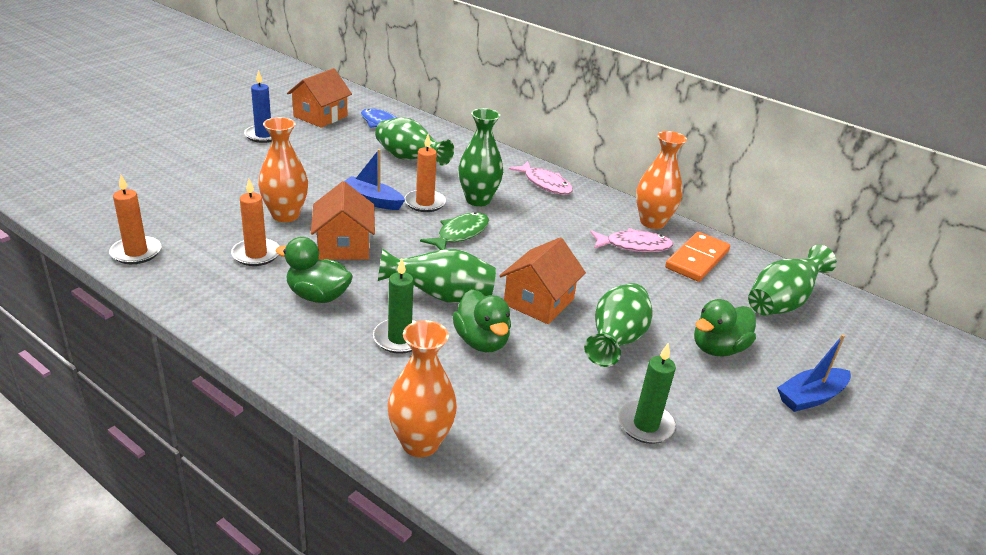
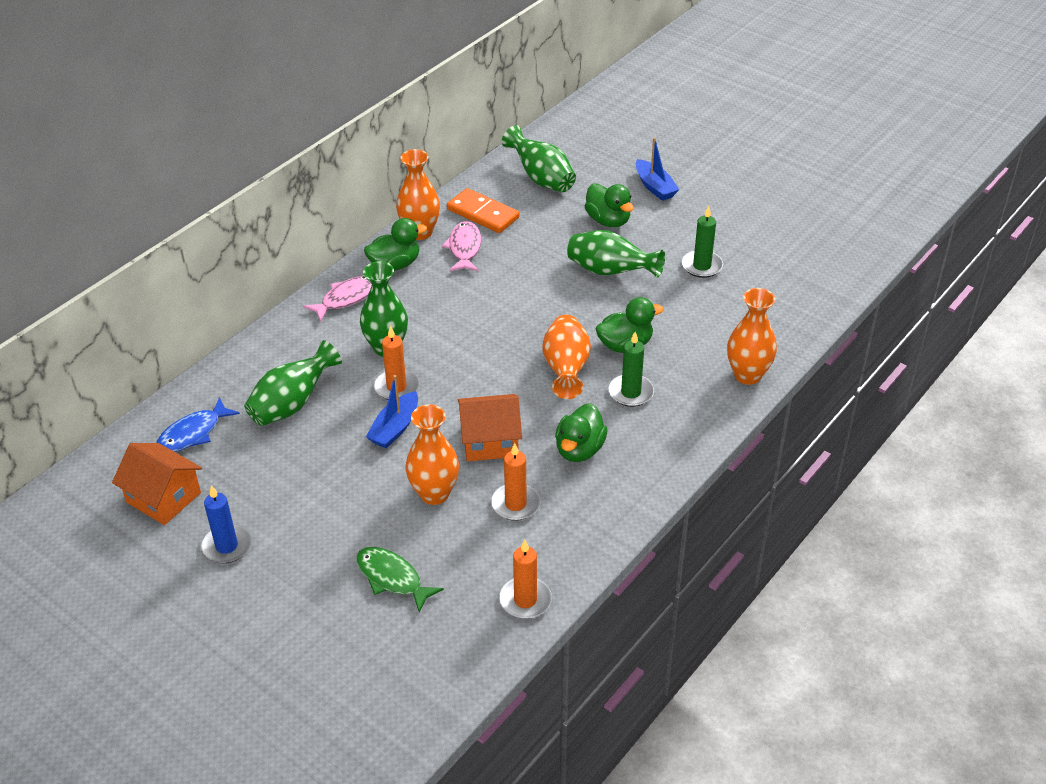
camera: 85 degrees left, 10 degrees up
(441, 296) = (566, 370): green vase -> orange vase
(460, 234) = (457, 360): green fish -> green fish (392, 578)
(538, 302) = (563, 311): orange house -> none
(598, 208) = (395, 265): none -> green duck

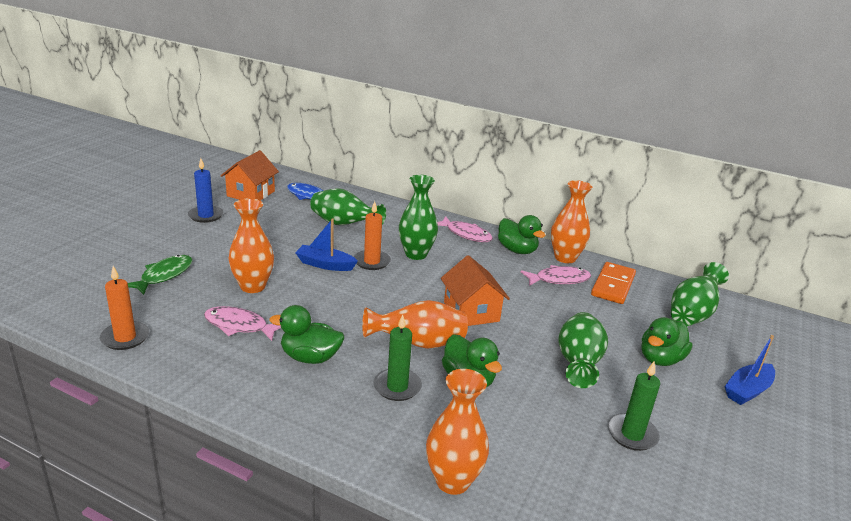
camera: 75 degrees right, 15 degrees down
(490, 441) = (316, 308): orange house -> orange house (471, 312)
(515, 504) = (239, 326): orange candle -> pink fish

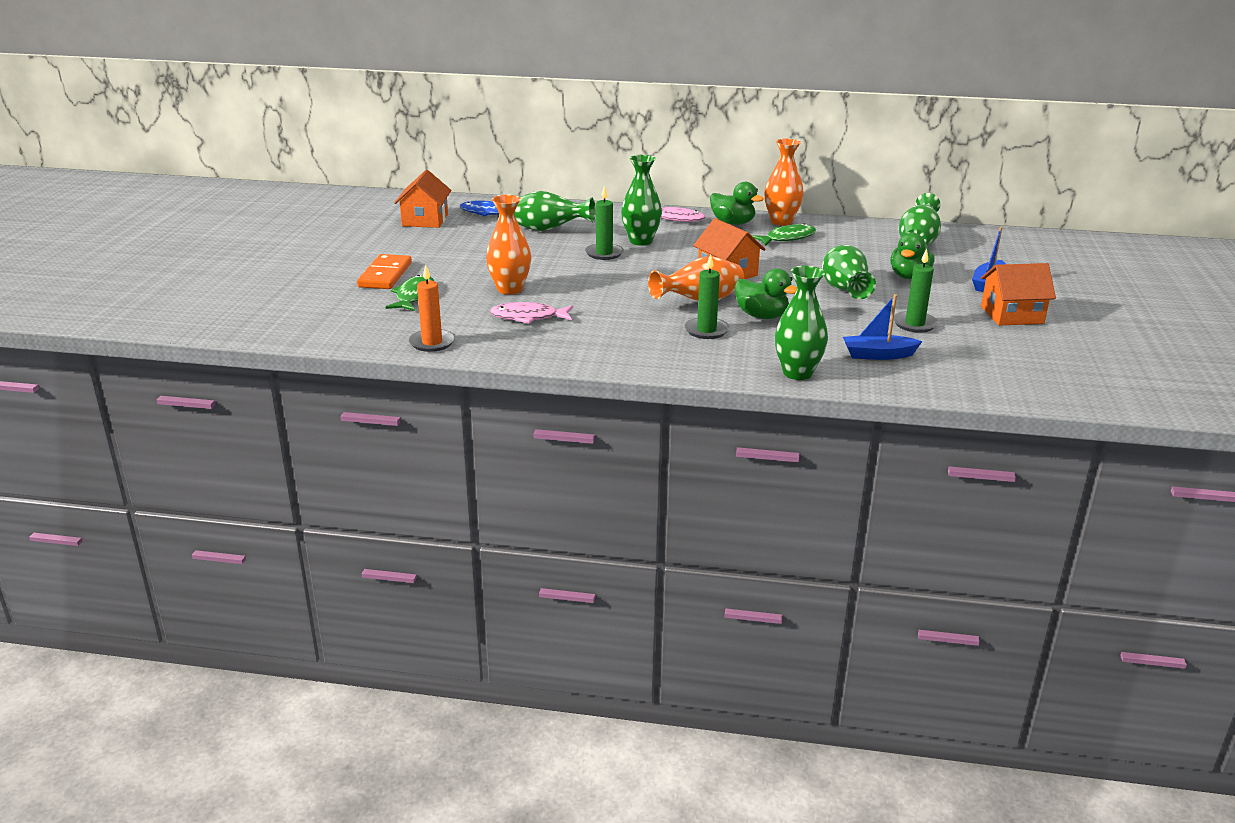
camera: 15 degrees left, 0 degrees up
(206, 216) = (399, 245): blue candle -> none
(310, 357) = (614, 326): green duck -> none
(325, 264) = (561, 263): blue boat -> blue boat (878, 355)
(372, 262) = (604, 253): orange candle -> green candle
(452, 481) = (797, 373): orange vase -> green vase
(559, 279) = (787, 238): pink fish -> green fish
(613, 285) = (838, 234): orange domino -> orange domino (385, 275)
(756, 448) = (1011, 315): none -> orange house

